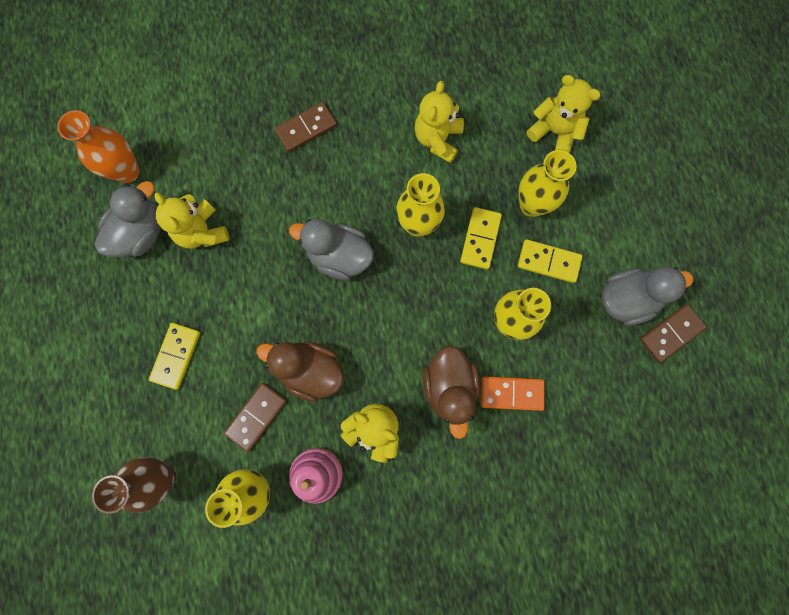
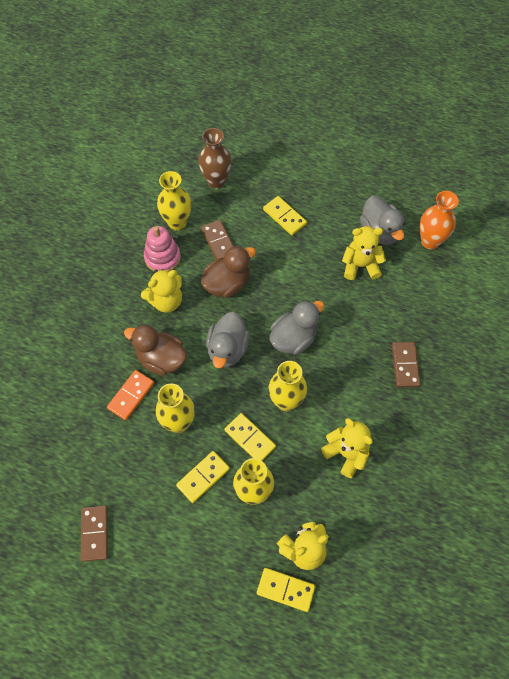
camera: 120 degrees right, 15 degrees down
(599, 129) = (286, 589): none -> yellow domino
(626, 299) = (140, 517): grey duck -> grey duck (227, 349)

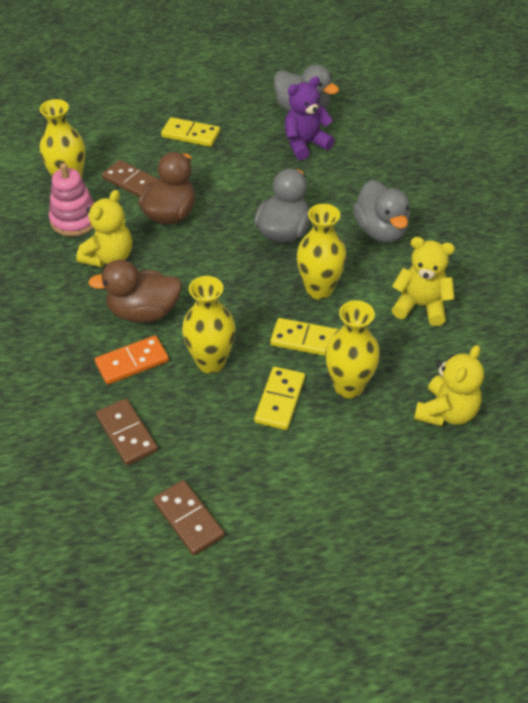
camera: 30 degrees left, 15 degrees down
(131, 395) = (132, 362): orange domino -> orange domino turned 60 degrees clockwise
(216, 181) = (88, 132): brown vase -> none
(227, 349) = (216, 271): grey duck -> grey duck (381, 231)
(286, 589) = (457, 459): yellow domino -> none
(360, 265) = (305, 144): yellow teddy bear -> purple teddy bear
(405, 365) = (418, 207): brown domino -> brown domino (127, 433)
(430, 241) = (360, 100): orange vase -> none

